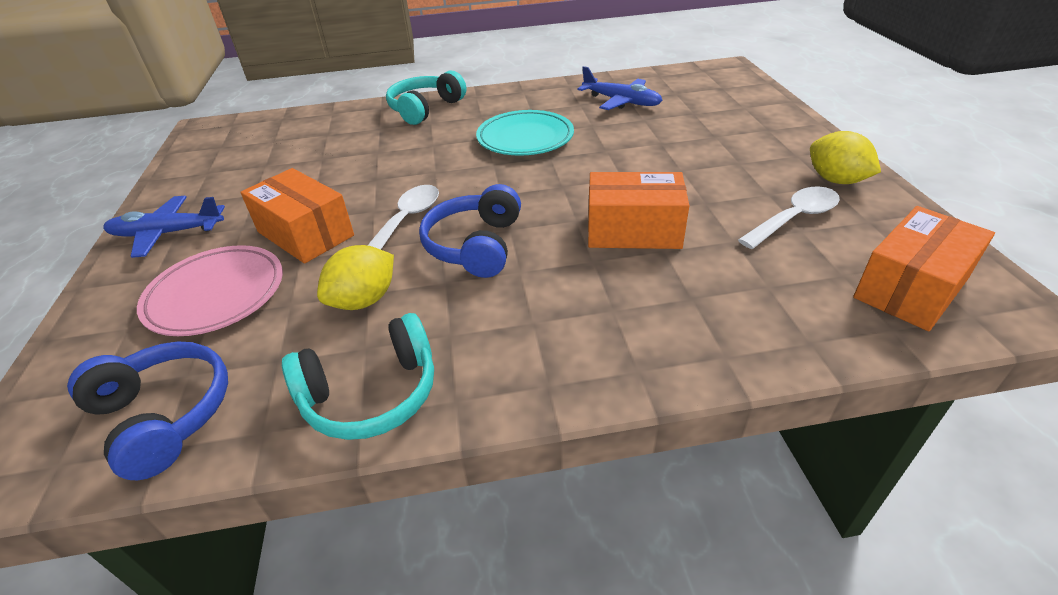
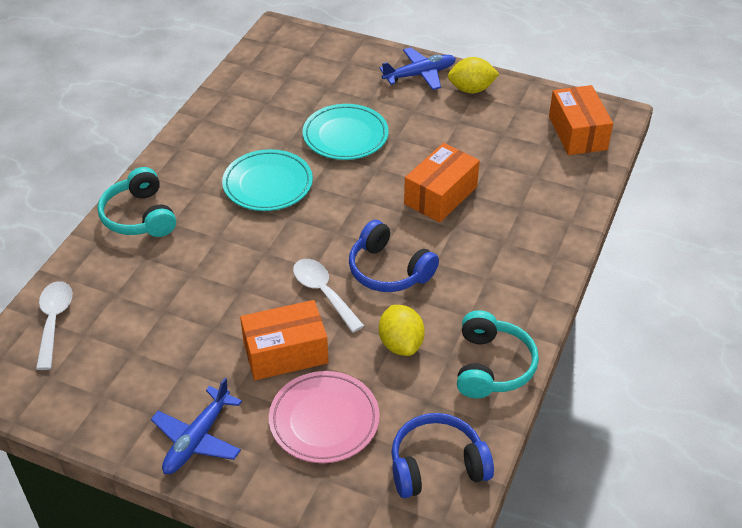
camera: 60 degrees left, 5 degrees up
(621, 101) = (267, 109): blue plane -> blue plane (419, 75)
(642, 145) = (345, 136): none -> turquoise plate
(794, 218) = (490, 129): white spoon -> white spoon (54, 321)

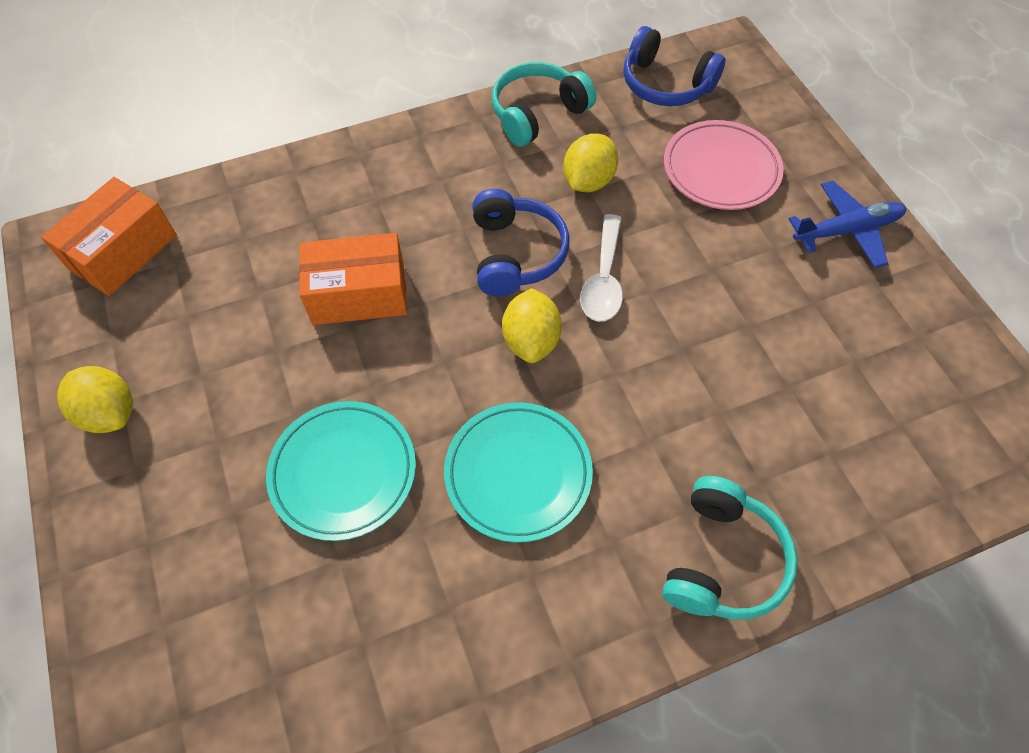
camera: 135 degrees left, 15 degrees up
(54, 321) = (928, 471): white spoon -> none
(285, 353) = (699, 248): orange box -> none
(326, 237) = (531, 340): none -> yellow lemon
(419, 75) = (120, 501): blue plane -> none

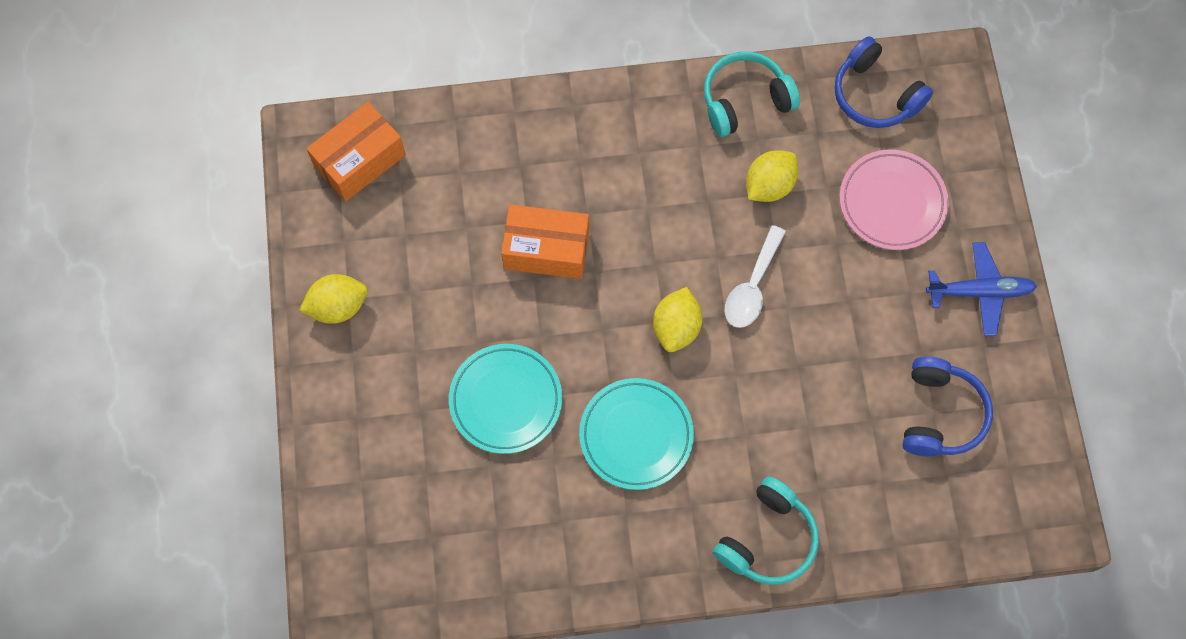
camera: 15 degrees right, 10 degrees up
(110, 413) = (338, 306): yellow lemon -> yellow lemon turned 75 degrees counterclockwise
(515, 254) = (685, 243): blue headphones -> blue headphones (940, 414)

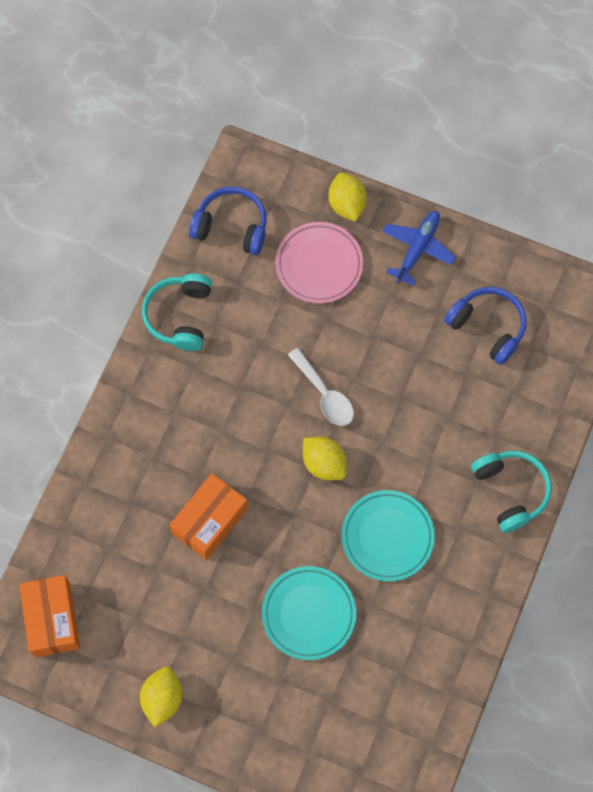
camera: 60 degrees left, 0 degrees up
(769, 185) = (256, 338): yellow lemon -> yellow lemon (347, 205)
(875, 95) = (231, 227): blue headphones -> blue headphones turned 150 degrees counterclockwise

